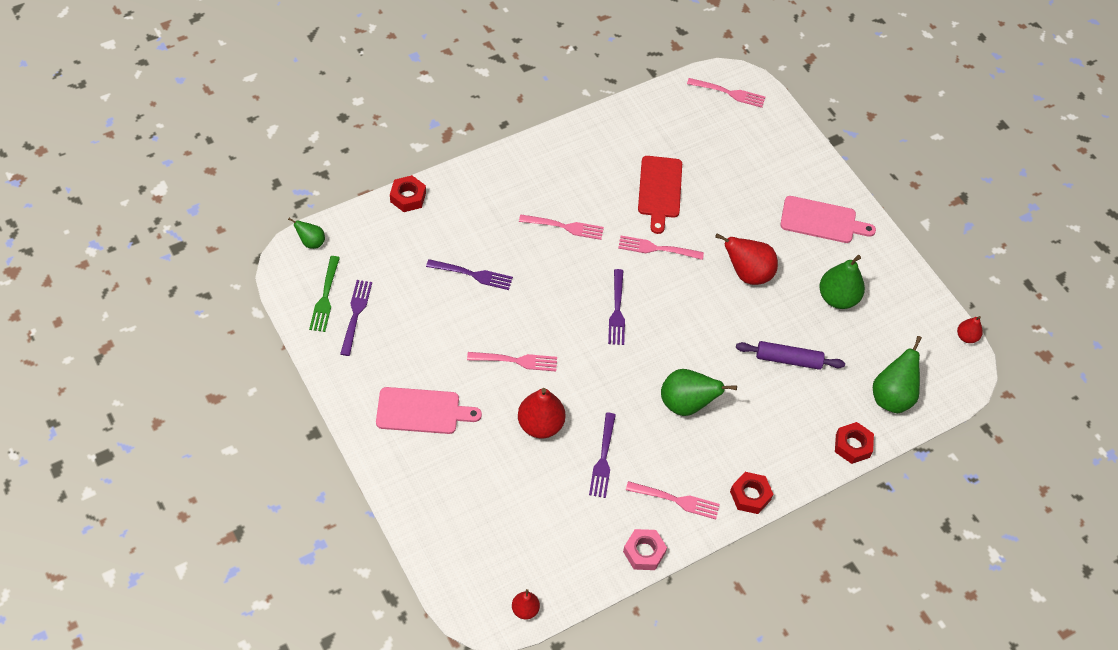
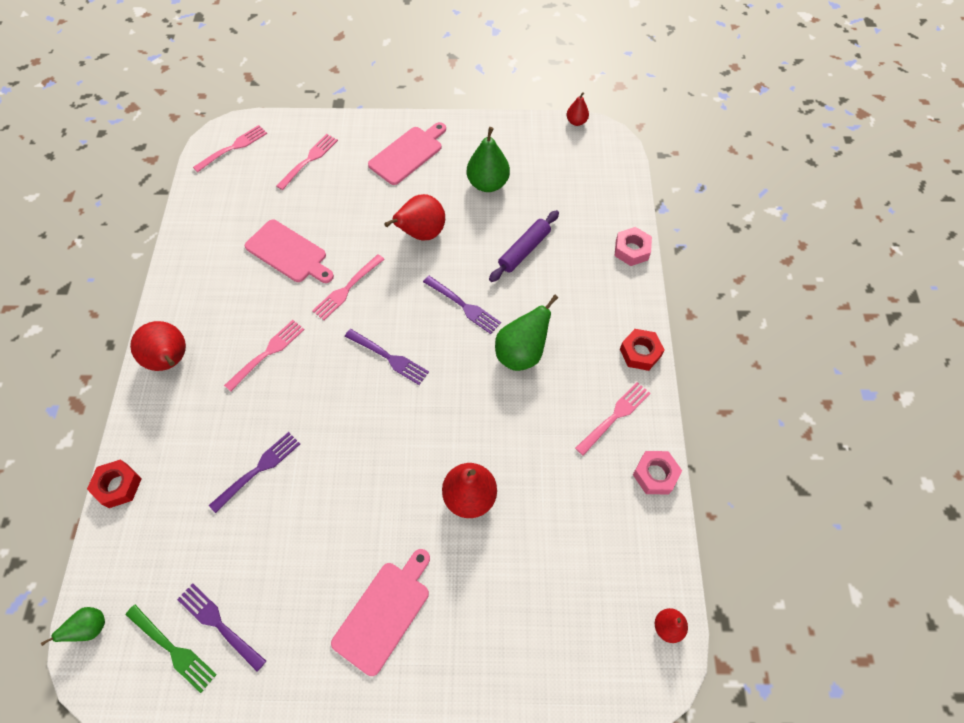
camera: 55 degrees left, 5 degrees up
(515, 361) = (384, 481): pink fork -> pink fork (309, 160)
(517, 169) = (171, 360): none -> red pear
(603, 458) = (538, 457): purple fork -> purple fork (463, 305)
(660, 190) = (288, 253): red cutting board -> pink cutting board
(852, 446) = (631, 250): red nut -> pink nut
(892, 396) = (601, 198): green pear -> none

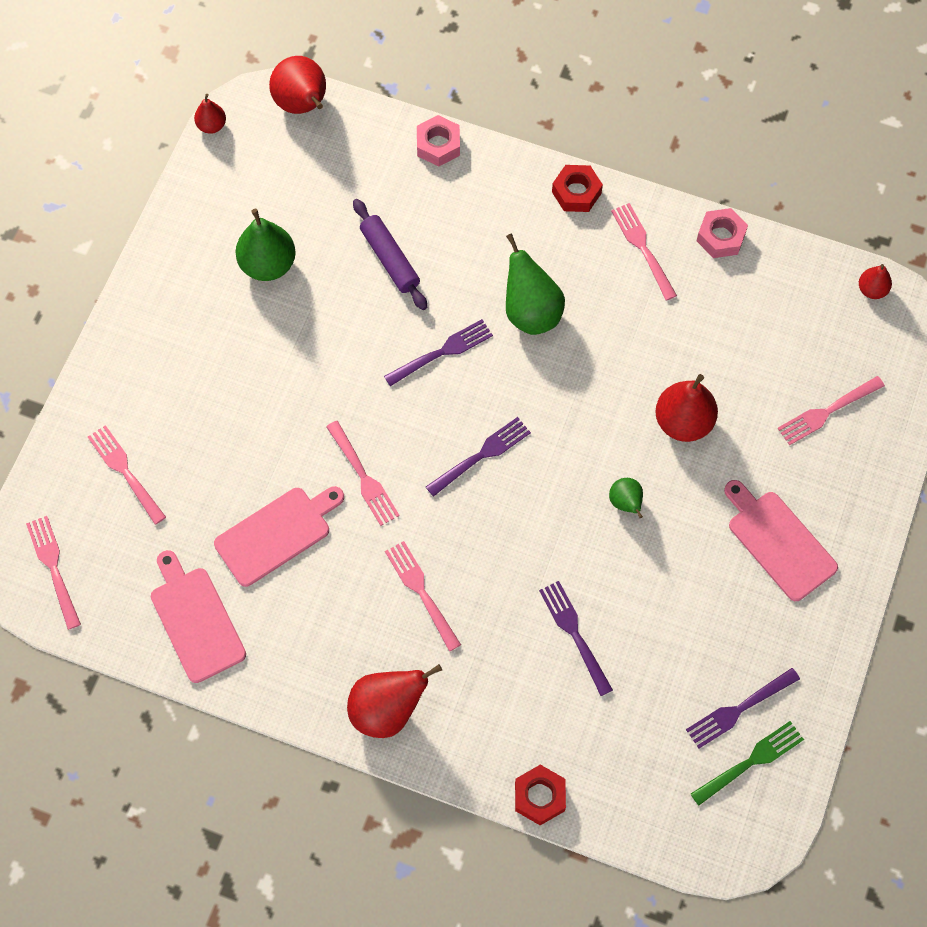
camera: 70 degrees left, 5 degrees up
(91, 627) = (700, 846): green pear -> green pear (626, 503)
(408, 154) = (172, 344): pink cutting board -> pink cutting board (195, 620)
(421, 233) = (314, 366): red pear -> red pear (303, 105)
(527, 620) = (828, 411): none -> pink fork

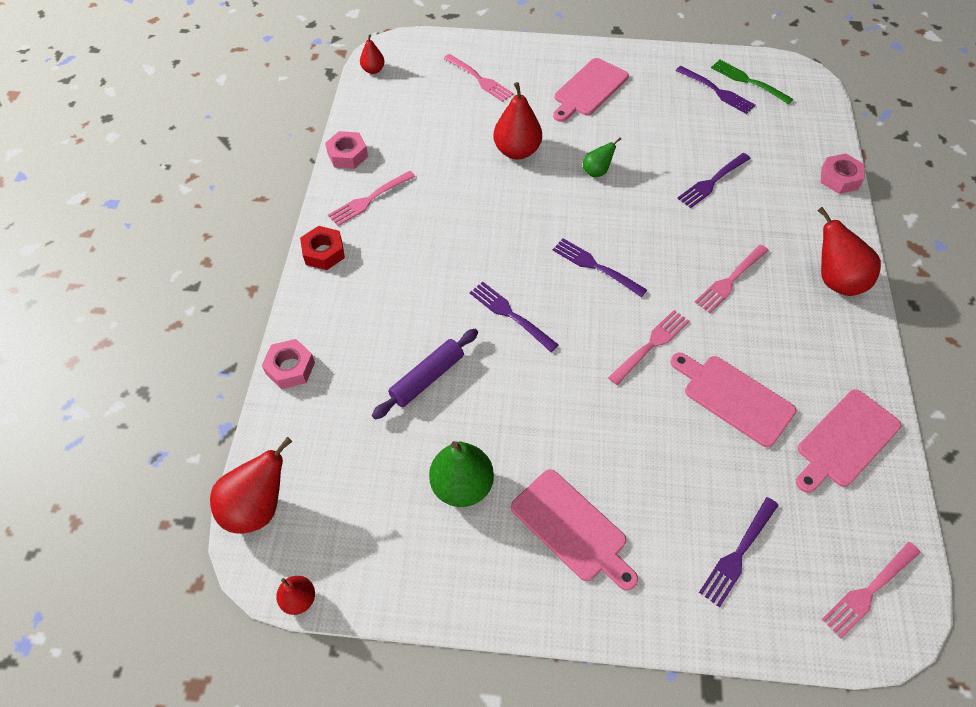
camera: 105 degrees left, 10 degrees down
(126, 472) = (738, 553): pink fork -> purple fork
(197, 343) = (572, 528): none -> pink cutting board
(531, 312) = (451, 260): green pear -> none
(539, 796) = (839, 178): red nut -> pink nut

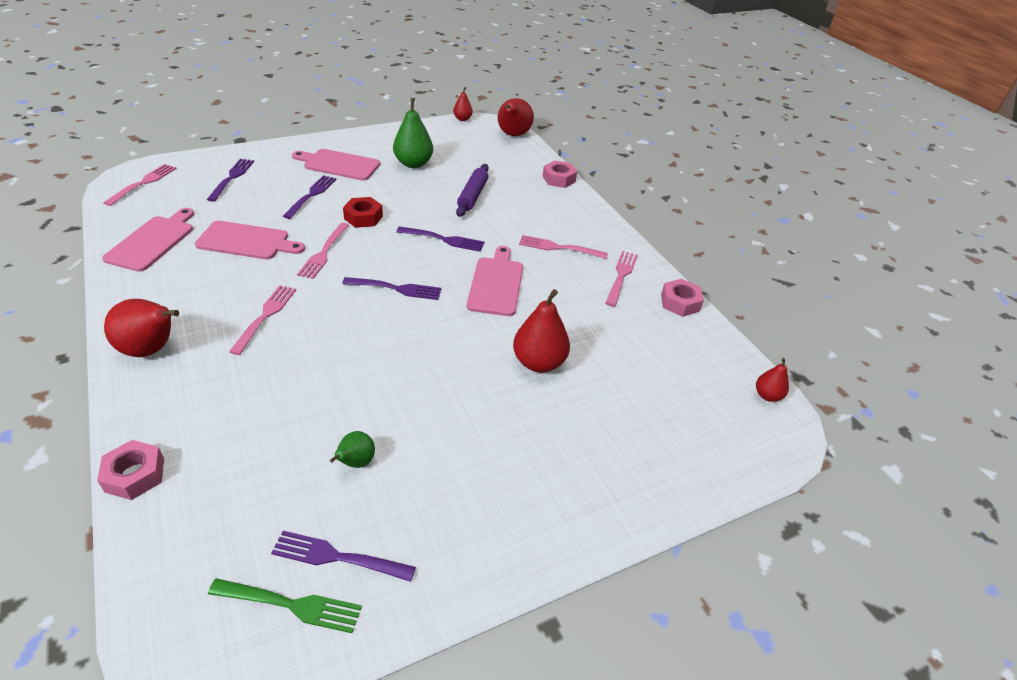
camera: 145 degrees right, 15 degrees down
(324, 252) = (611, 234): red nut -> red nut (363, 217)
(479, 79) = (653, 433): pink fork -> pink fork (559, 248)
(589, 89) = (517, 477): pink cutting board -> pink cutting board (496, 284)
(596, 171) = (443, 371): green pear -> green pear (356, 462)
(712, 181) = (307, 408): purple fork -> purple fork (311, 195)

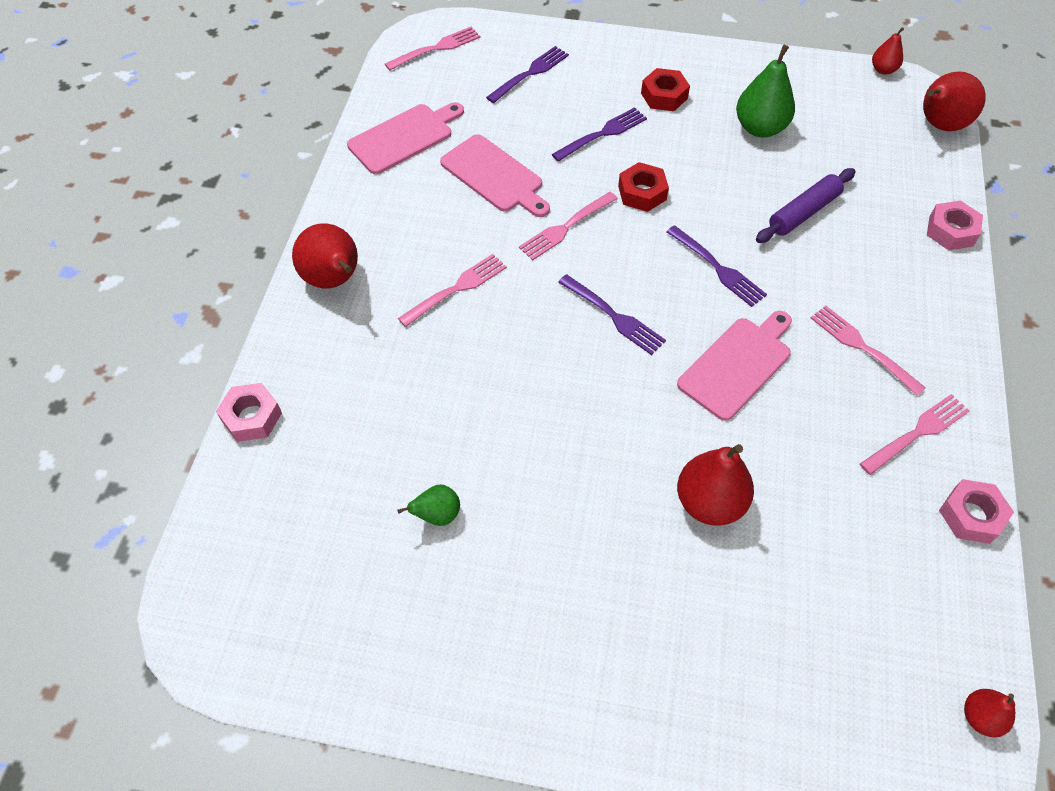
camera: 40 degrees right, 15 degrees up
(289, 605) = (298, 626): green fork -> none
(339, 164) = (664, 96): pink cutting board -> red nut
(339, 557) = (363, 606): purple fork -> none

